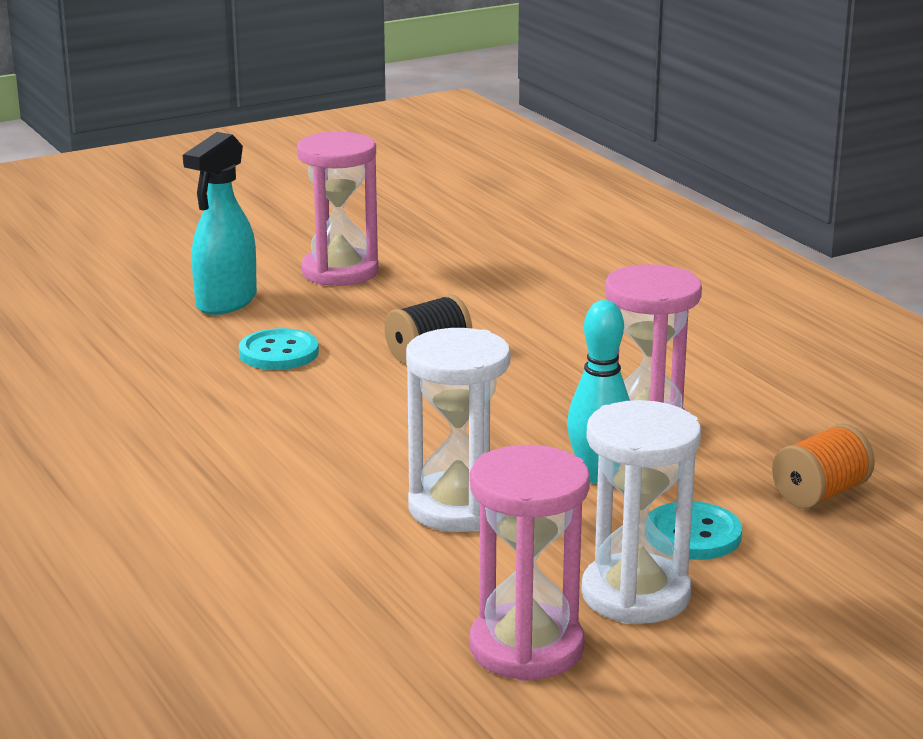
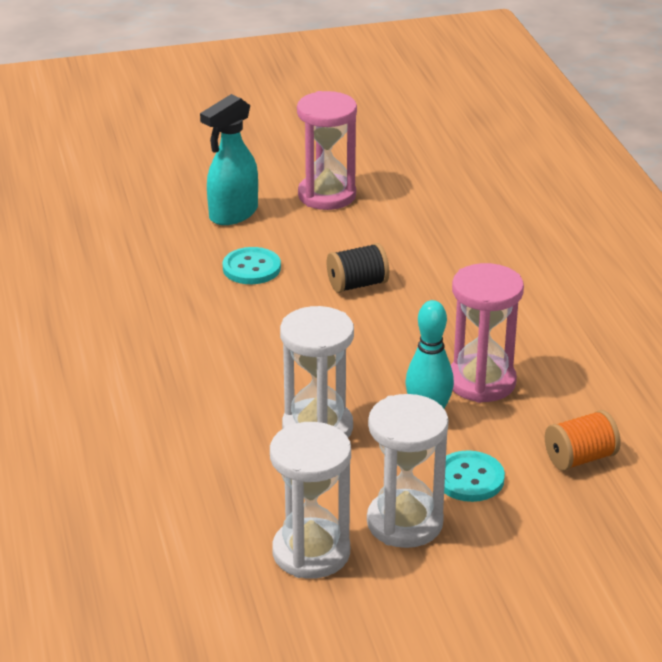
camera: 15 degrees right, 10 degrees up
(526, 648) = (311, 552): pink hourglass -> white hourglass

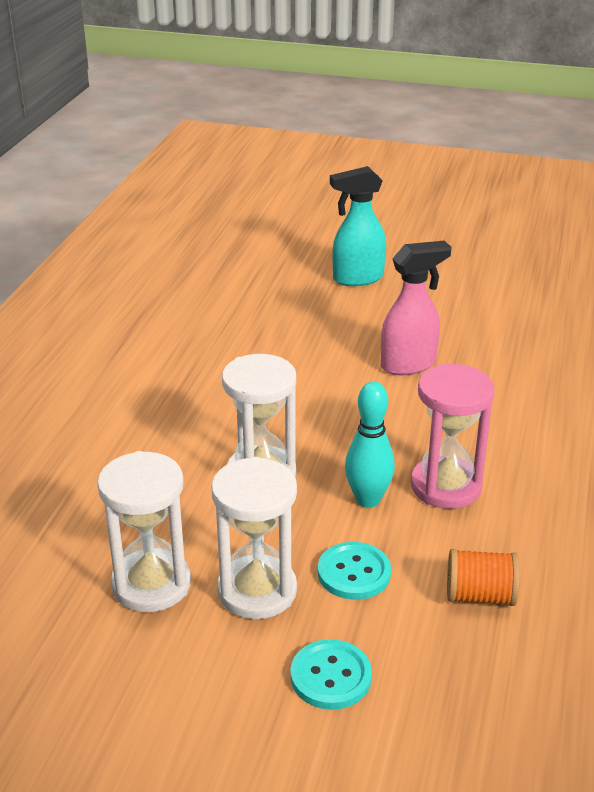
camera: 30 degrees right, 0 degrees up
(251, 268) = (332, 324): turquoise button -> turquoise button (330, 676)
(327, 195) = (449, 285): pink hourglass -> none
(357, 285) = (409, 364): black spool -> pink spray bottle

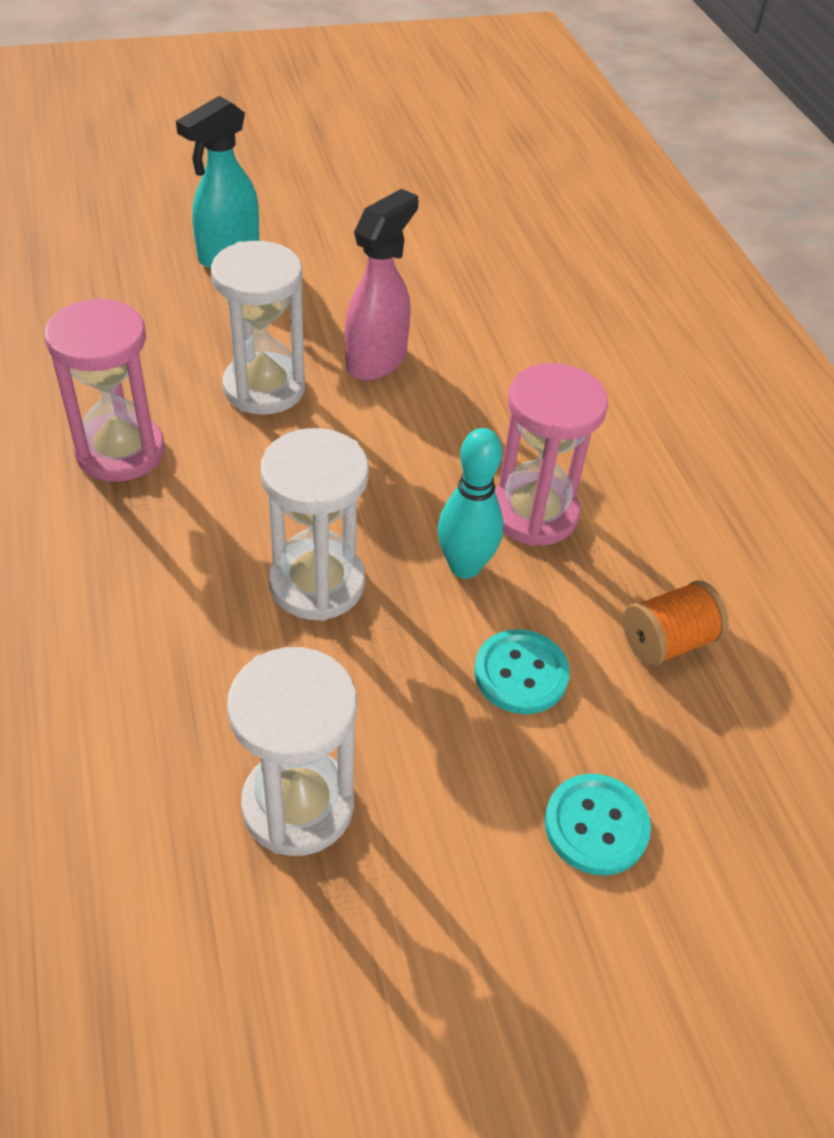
camera: 35 degrees left, 15 degrees up
(200, 367) = (120, 451): none -> pink hourglass
(257, 591) = (432, 751): white hourglass -> white hourglass (264, 388)

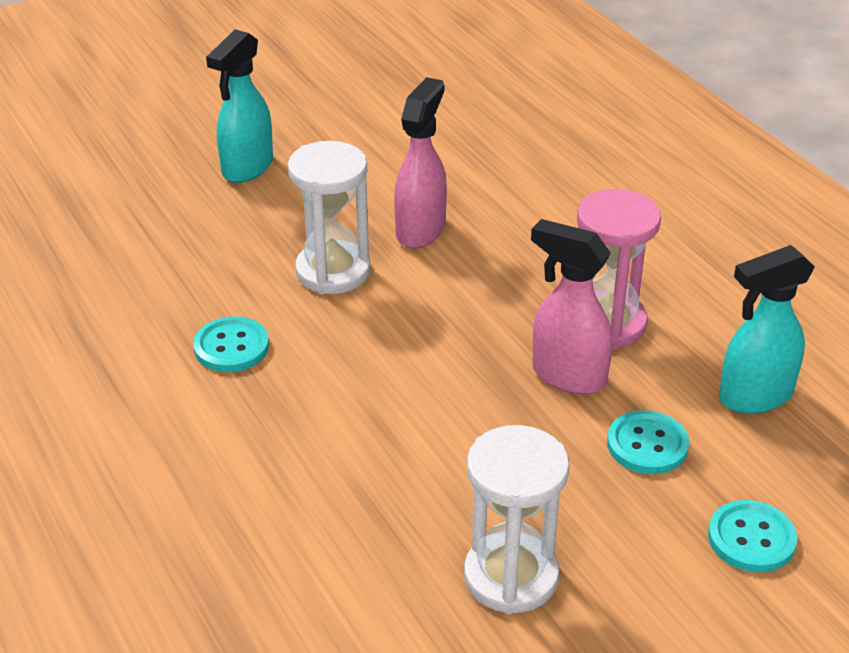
camera: 10 degrees left, 10 degrees down
(120, 451) = (231, 347): pink hourglass -> turquoise button
(317, 583) = (450, 413): white hourglass -> none
(464, 566) = (567, 376): turquoise bowling pin -> pink spray bottle
(667, 641) = (754, 397): orange spool -> turquoise spray bottle

